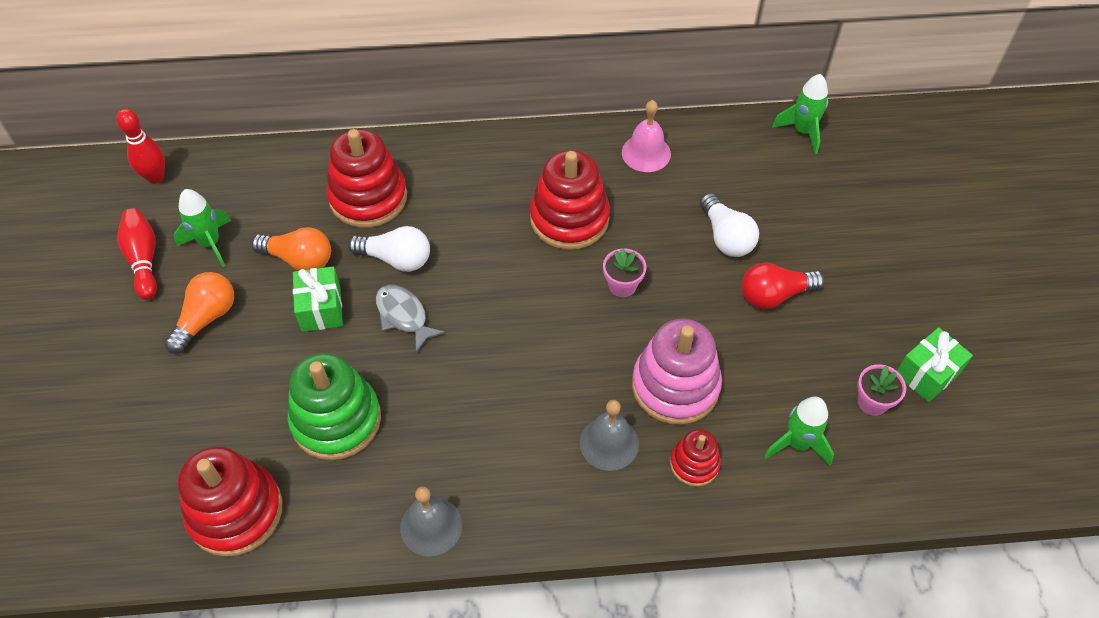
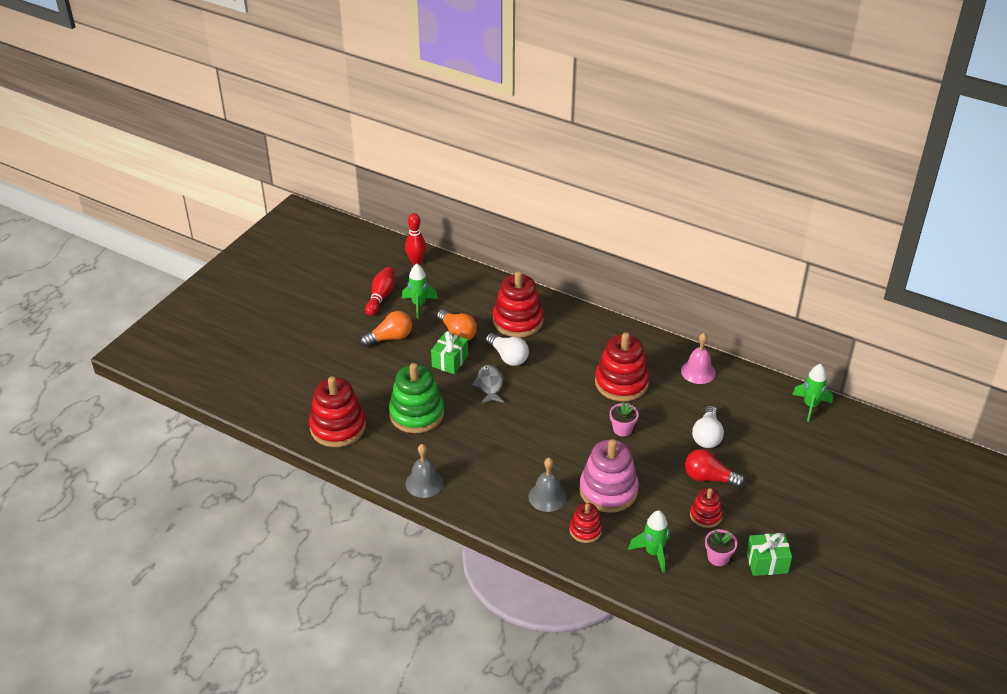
camera: 35 degrees right, 15 degrees down
(812, 350) = (705, 515): none -> red stacking toy

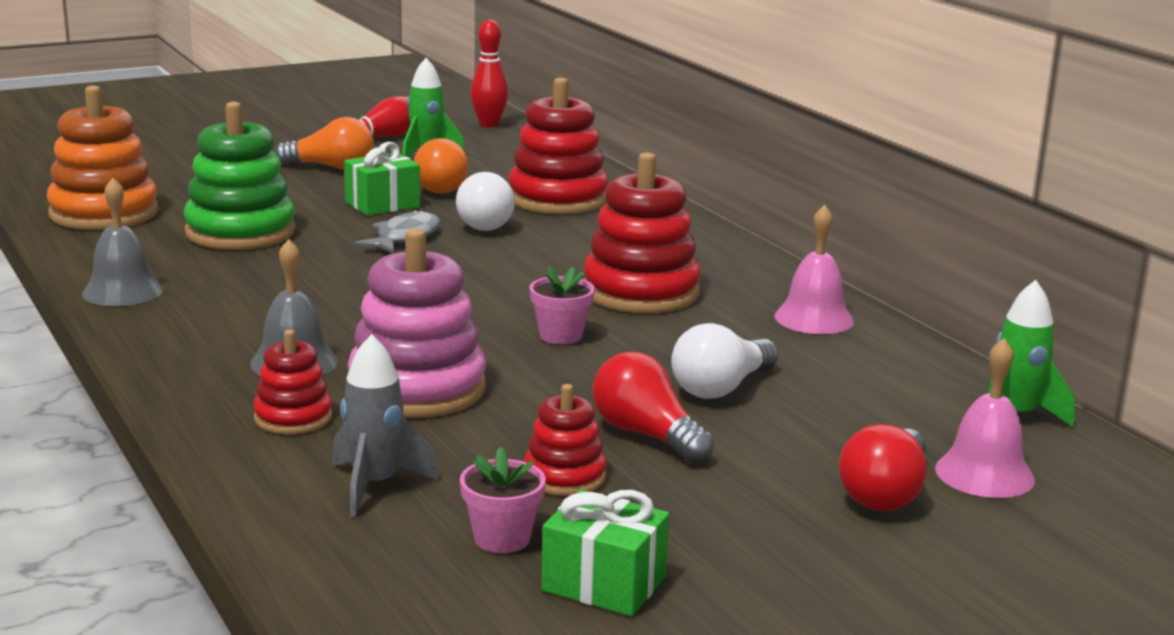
camera: 30 degrees right, 20 degrees down
(338, 427) = (104, 213): red stacking toy -> orange stacking toy
(653, 553) = (375, 486): green rocket -> grey rocket
(806, 472) = (885, 494): none -> red light bulb
(825, 445) = (984, 474): none -> pink bell

